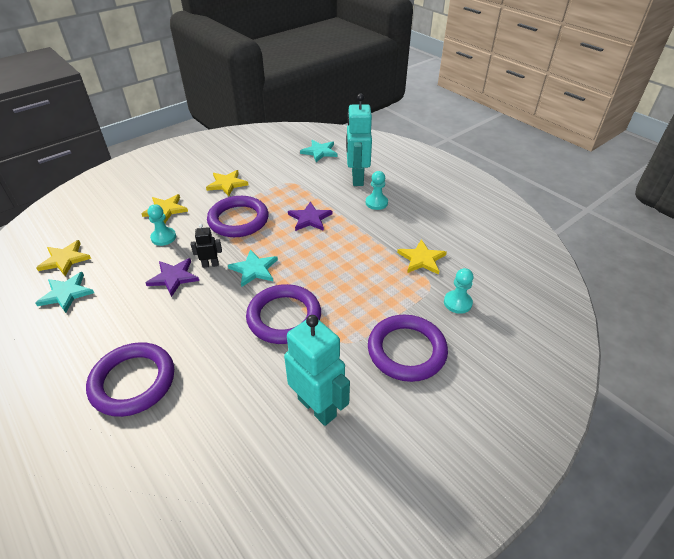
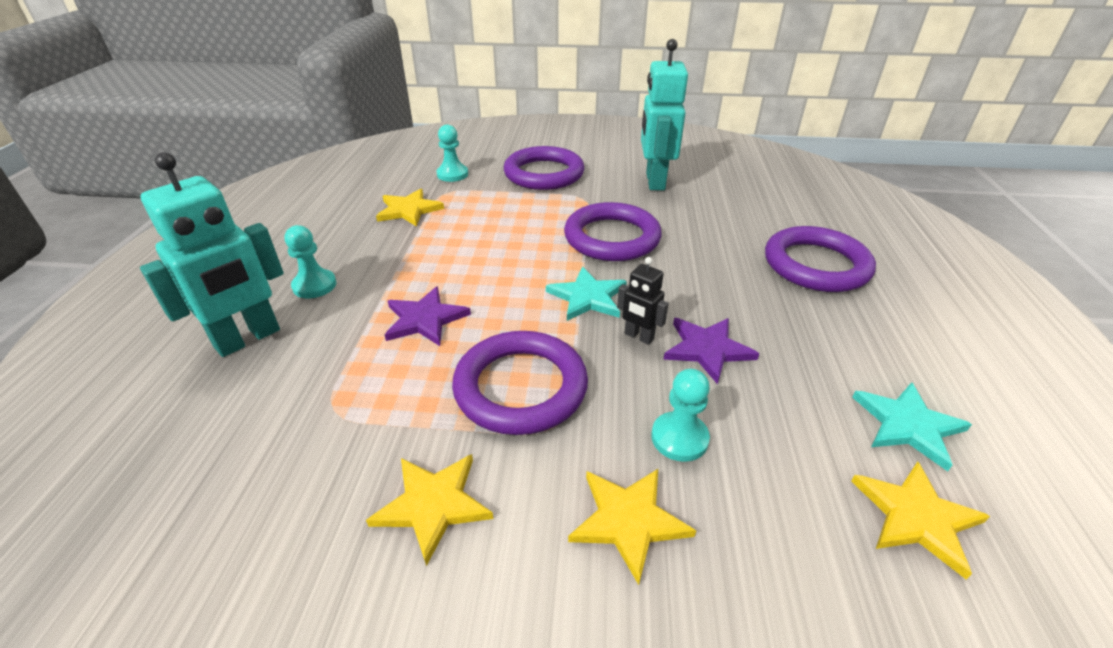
camera: 135 degrees left, 5 degrees down
(319, 152) = (150, 454): turquoise star -> none

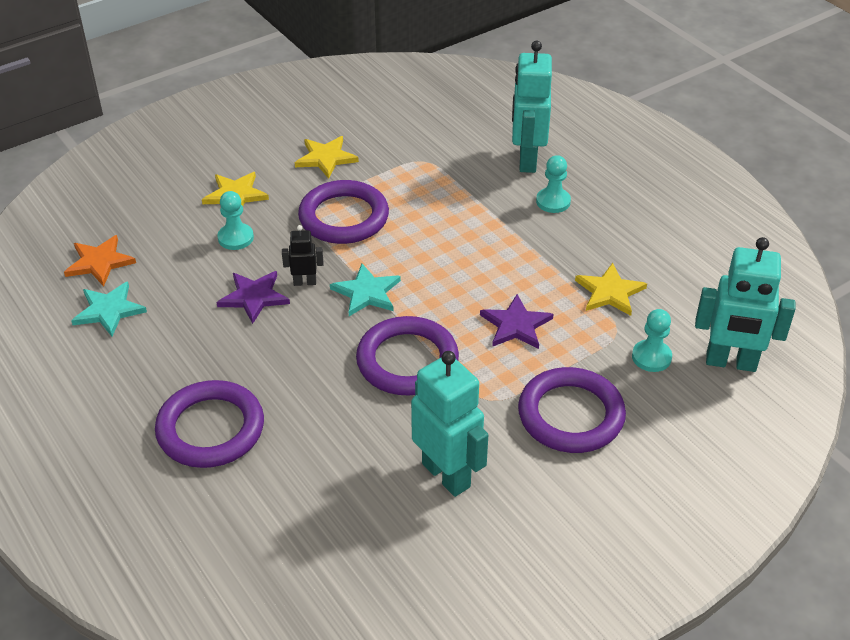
camera: 140 degrees right, 5 degrees up
(417, 156) = (731, 362): none -> turquoise robot
(425, 319) = (450, 221): purple star -> purple star (516, 325)
(916, 517) = (99, 262): yellow star -> orange star

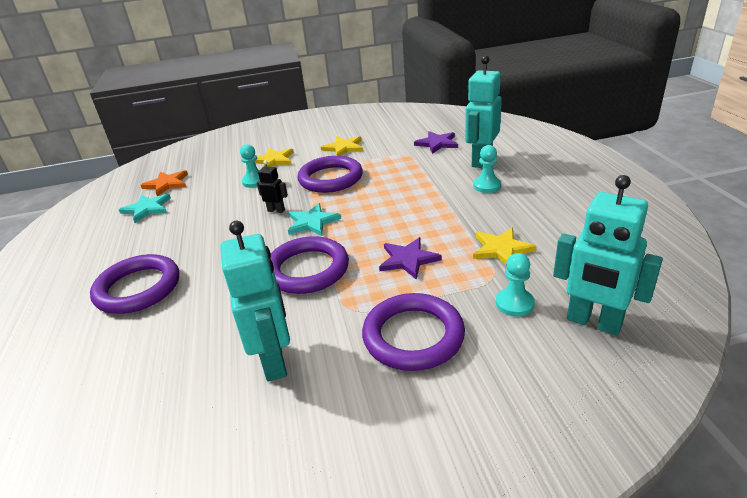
camera: 25 degrees right, 10 degrees down
(254, 297) = (237, 214): purple star -> purple star (437, 143)

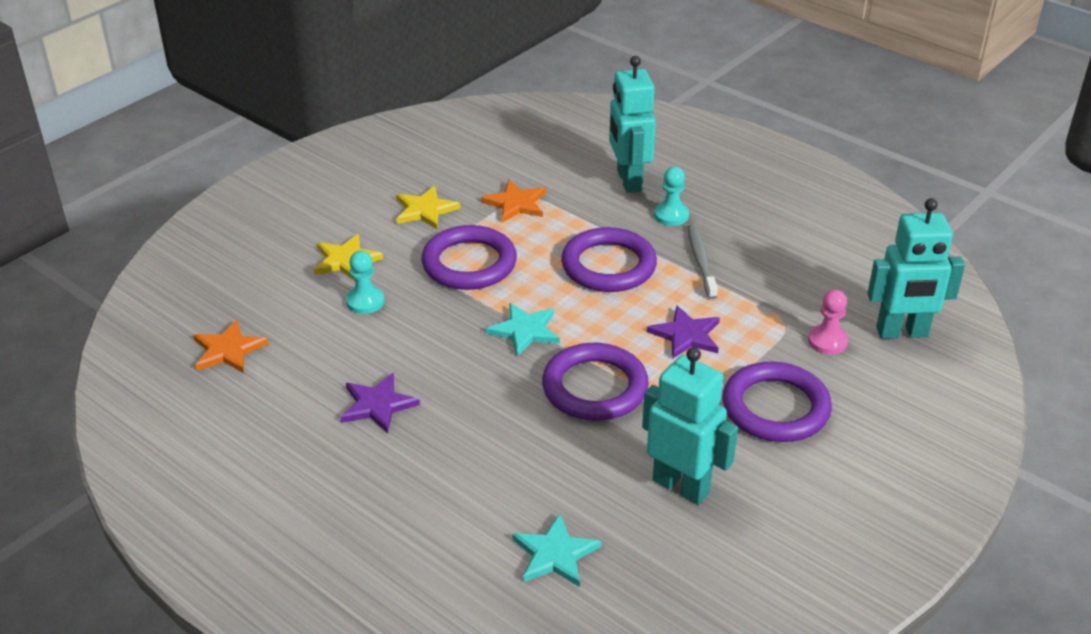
camera: 40 degrees left, 5 degrees up
(138, 288) = (422, 490): purple ring -> purple ring (608, 266)
(147, 209) = (260, 395): turquoise star -> turquoise star (555, 554)
(276, 210) = (457, 332): black robot -> none
(396, 156) = (516, 203): none -> orange star
(437, 143) = (546, 168): purple star -> purple star (377, 405)
(475, 218) = (701, 261): none -> grey toothbrush
(501, 249) = (762, 289): yellow star -> none
(514, 303) = (827, 341): turquoise pawn -> pink pawn

